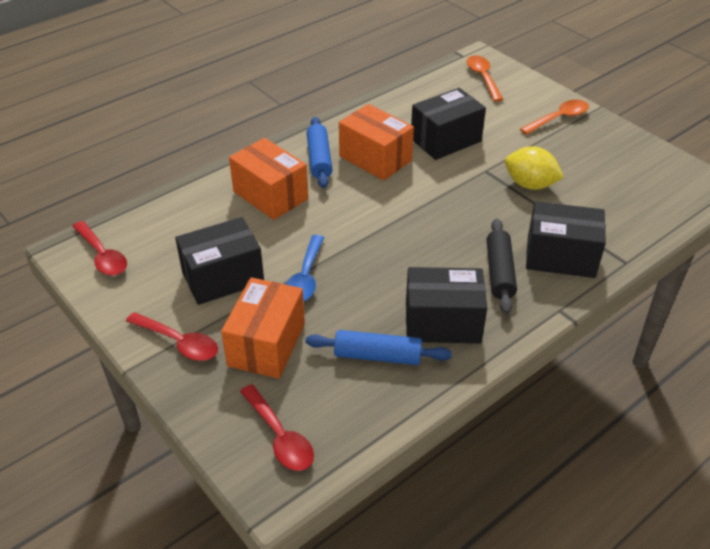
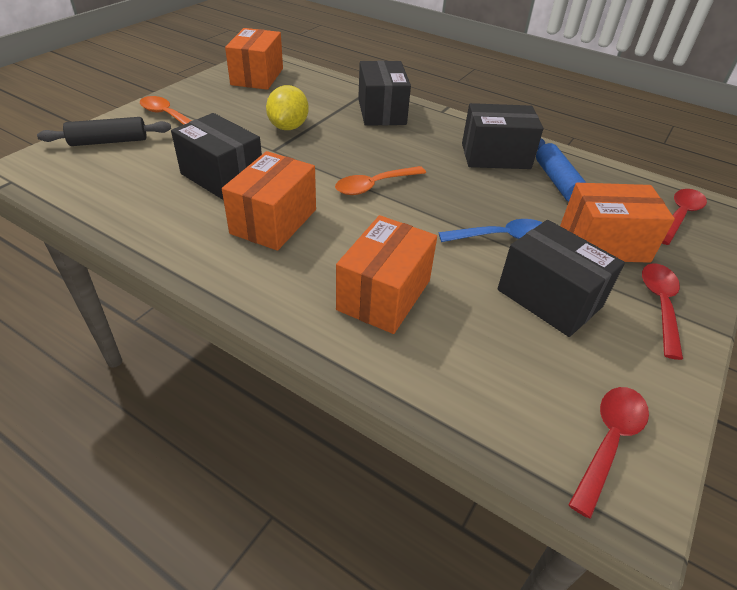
camera: 110 degrees left, 0 degrees up
(319, 159) = (289, 267): blue rolling pin -> none
(442, 322) = (495, 156): black box -> black box turned 75 degrees counterclockwise
(483, 78) = (75, 163): orange spoon -> orange spoon (374, 186)
(500, 272) = (418, 135): black rolling pin -> black rolling pin (109, 141)
(655, 178) = (257, 76): none -> orange box

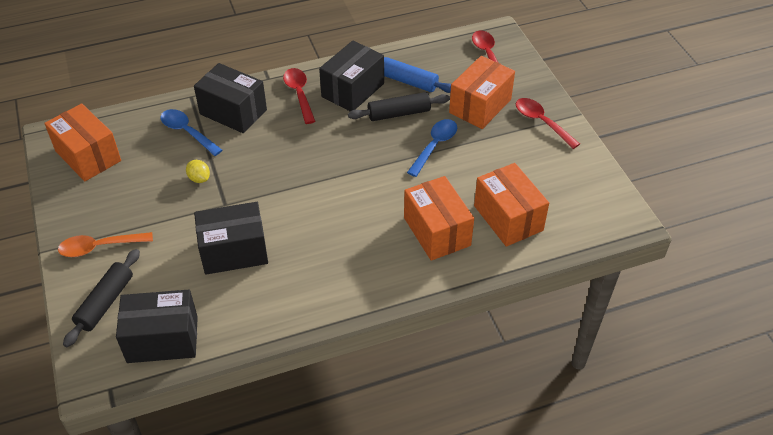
camera: 50 degrees left, 5 degrees up
(274, 221) = (318, 248): orange box -> orange box (508, 218)
(288, 127) = (199, 178): yellow lemon -> yellow lemon, size x0.56
(332, 102) = (187, 132): none -> blue spoon
(374, 186) = (326, 173): orange spoon -> none
(509, 194) = (399, 113): none -> black rolling pin
(549, 298) = (500, 162): black box -> black box (162, 339)
(609, 441) = (599, 208): red spoon -> red spoon (299, 94)

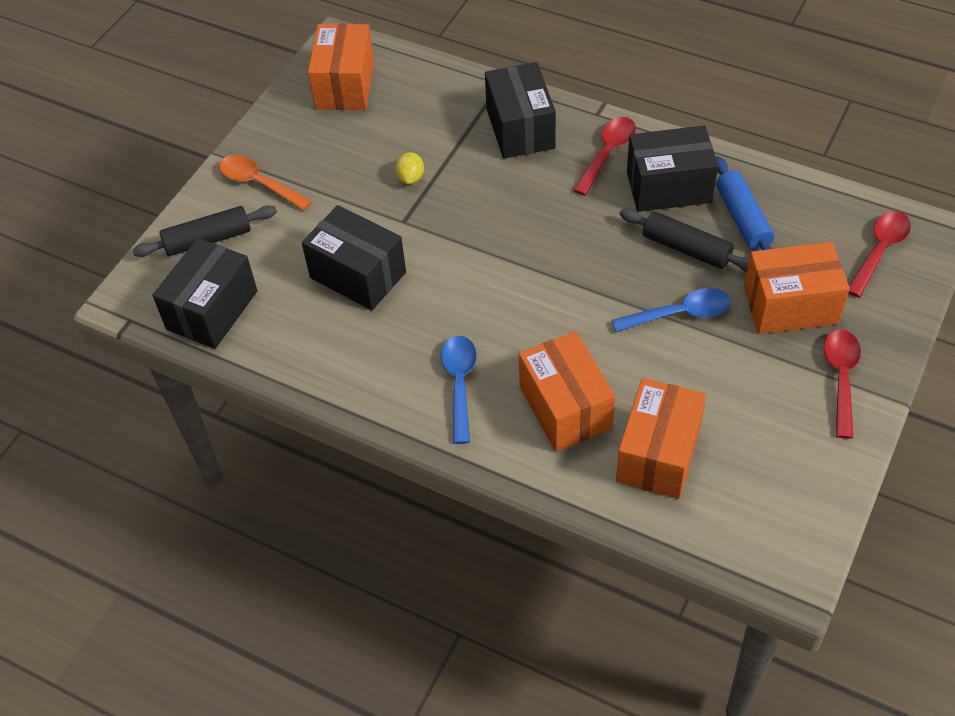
camera: 50 degrees right, 5 degrees up
(162, 339) = (212, 310): black box -> black box turned 75 degrees clockwise
(187, 132) = (454, 121): blue spoon -> blue spoon (459, 383)
(437, 231) = (565, 407): orange box -> orange box turned 45 degrees counterclockwise

